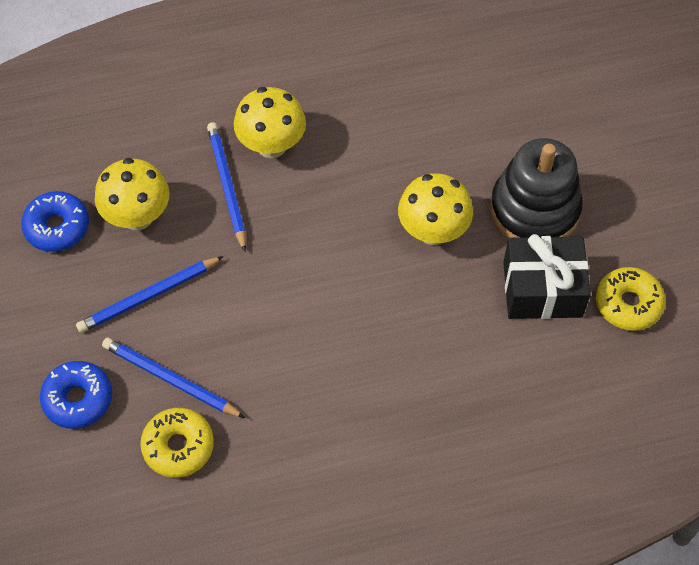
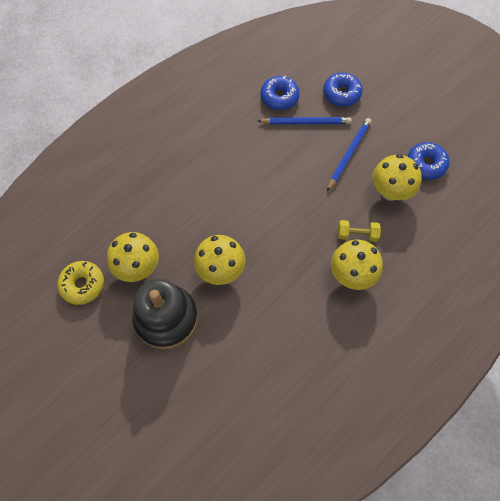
camera: 150 degrees right, 5 degrees up
(178, 446) = (279, 97): yellow donut -> blue donut
(227, 186) = (357, 235): blue pencil -> yellow dumbbell
(542, 289) = (138, 267): black gift -> yellow mushroom

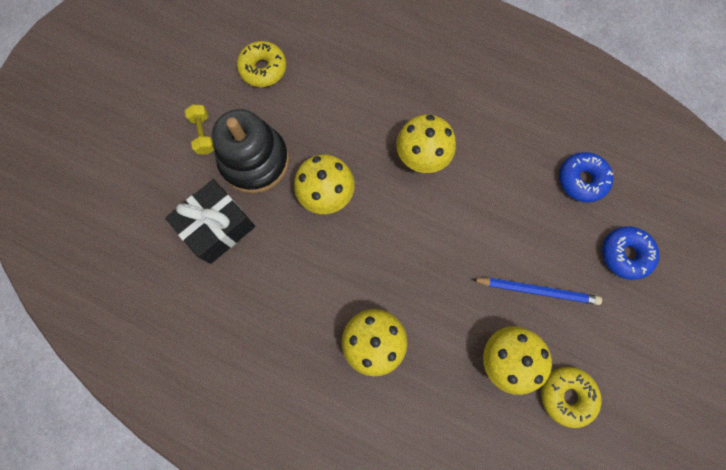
camera: 70 degrees right, 10 degrees up
(138, 267) = (300, 112): yellow mushroom -> yellow mushroom (422, 157)
(213, 367) = (218, 227): none -> black gift
(305, 122) = (560, 223): blue pencil -> none
(357, 235) = (428, 333): yellow dumbbell -> yellow dumbbell (203, 134)
(426, 164) = (566, 395): blue donut -> yellow donut

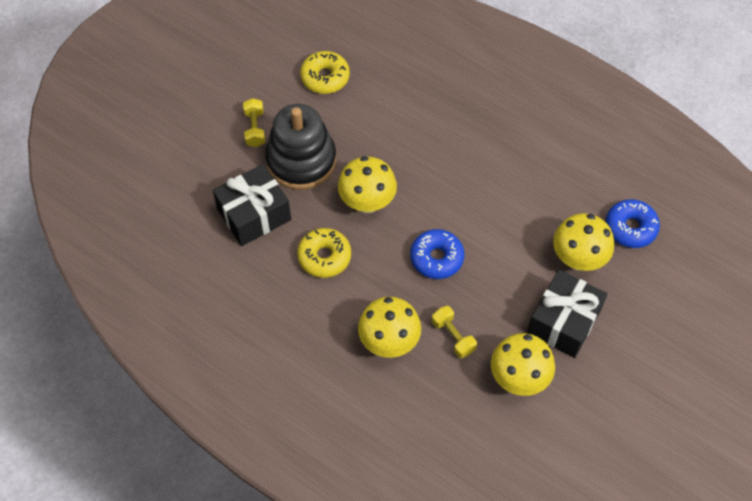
camera: 10 degrees right, 15 degrees down
(422, 157) = (470, 182): yellow mushroom -> yellow mushroom (578, 259)
(434, 325) = (453, 336): none -> yellow dumbbell
(537, 290) = (563, 322): blue pencil -> black gift
(566, 395) = (574, 421): yellow donut -> yellow donut (324, 257)
(625, 254) = (661, 303): blue donut -> blue donut (436, 258)

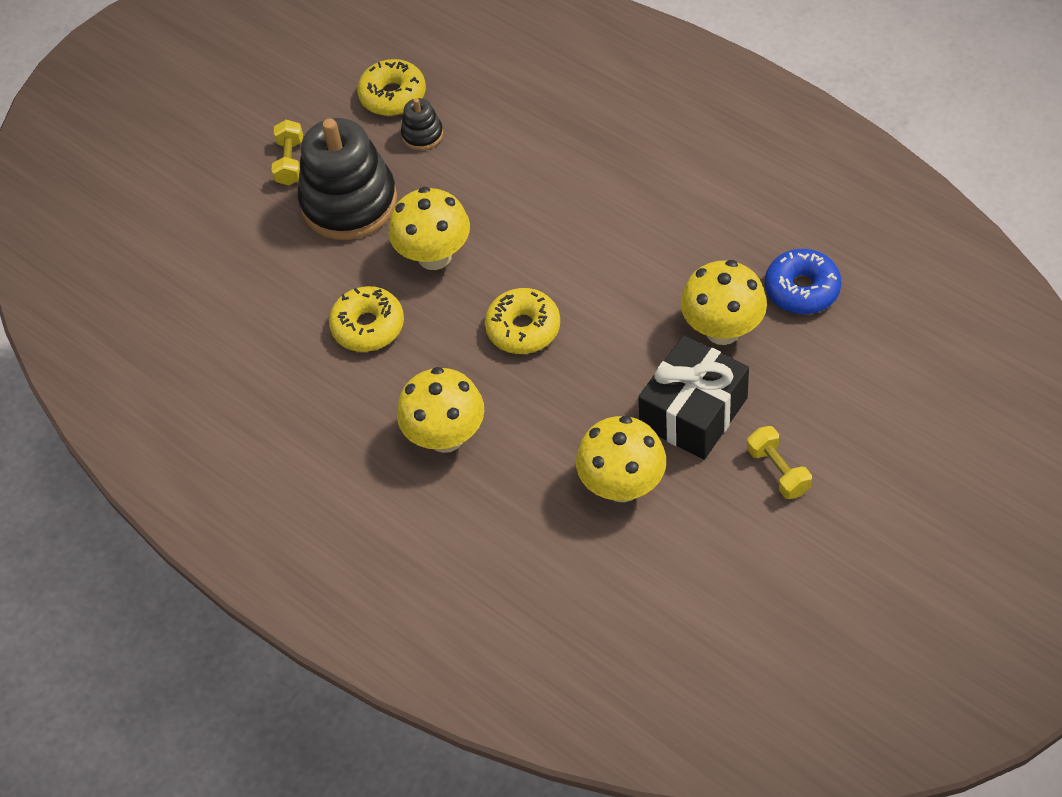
camera: 10 degrees right, 5 degrees down
(254, 214) = (278, 272): black gift -> none
(349, 108) = (422, 134): none -> black stacking toy
(436, 258) = (523, 328): blue donut -> yellow donut
(453, 336) = (536, 430): yellow dumbbell -> yellow dumbbell (778, 471)

